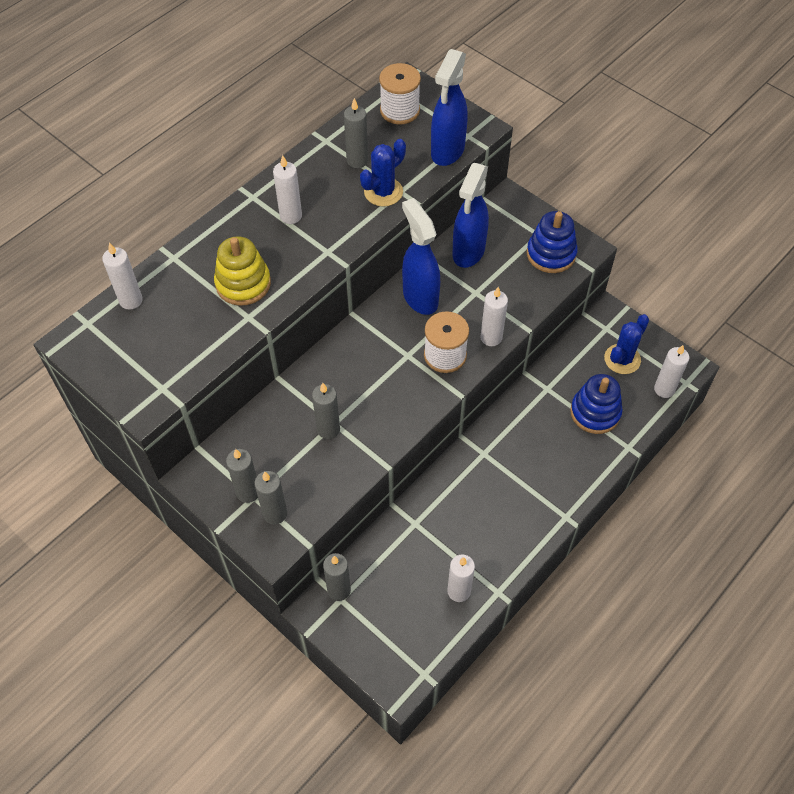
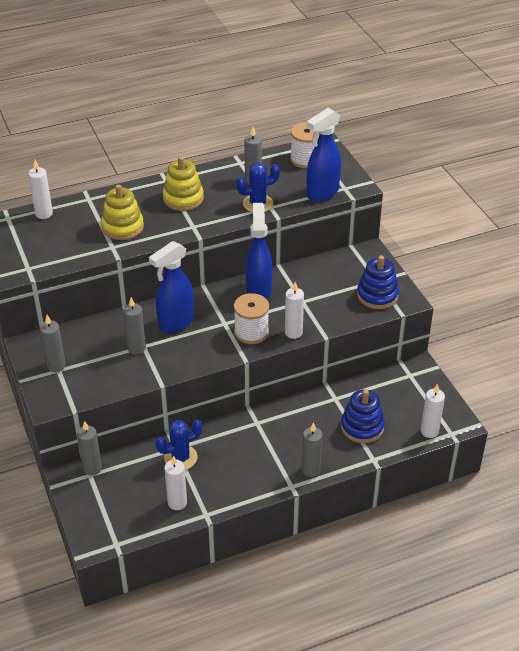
camera: 25 degrees right, 15 degrees down
(275, 513) = (65, 384): grey candle -> grey candle (311, 470)
(291, 216) = (183, 198): white candle -> yellow stacking toy
(468, 252) = (314, 275): blue spray bottle -> blue spray bottle (175, 323)
(622, 359) = (408, 399): blue cactus -> blue cactus (180, 458)

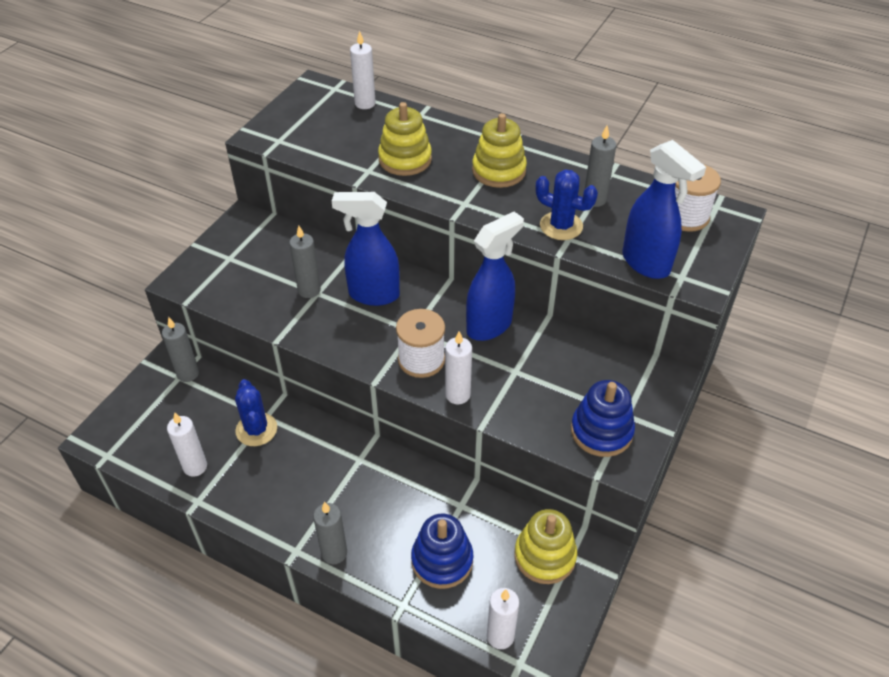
camera: 50 degrees right, 5 degrees up
(56, 366) = (233, 253): grey candle -> none
(180, 458) = (256, 429): blue cactus -> blue cactus turned 45 degrees clockwise
(322, 193) = (646, 264): blue spray bottle -> blue spray bottle turned 135 degrees counterclockwise
(400, 385) = (545, 556): none -> yellow stacking toy

